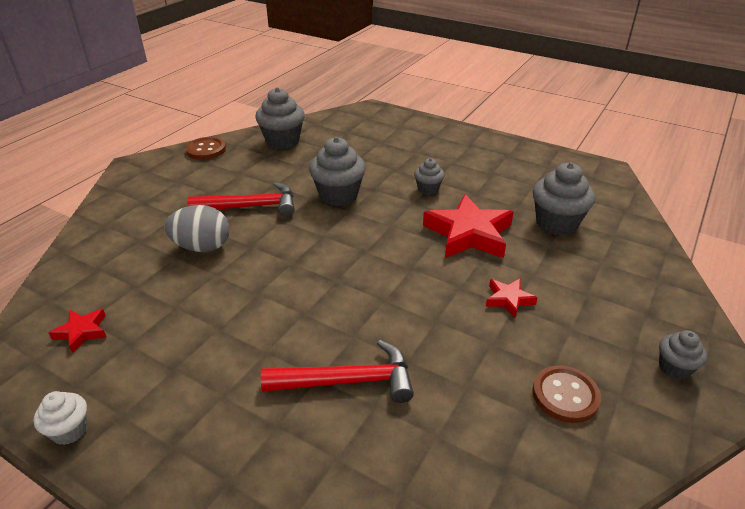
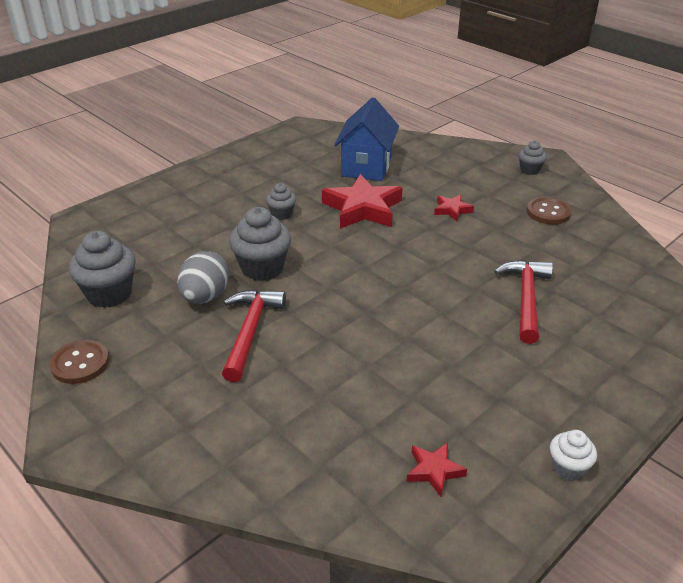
camera: 75 degrees left, 0 degrees up
(202, 247) = (314, 374): grey egg -> grey egg (205, 297)
(556, 223) = (366, 167): grey cupcake -> blue house

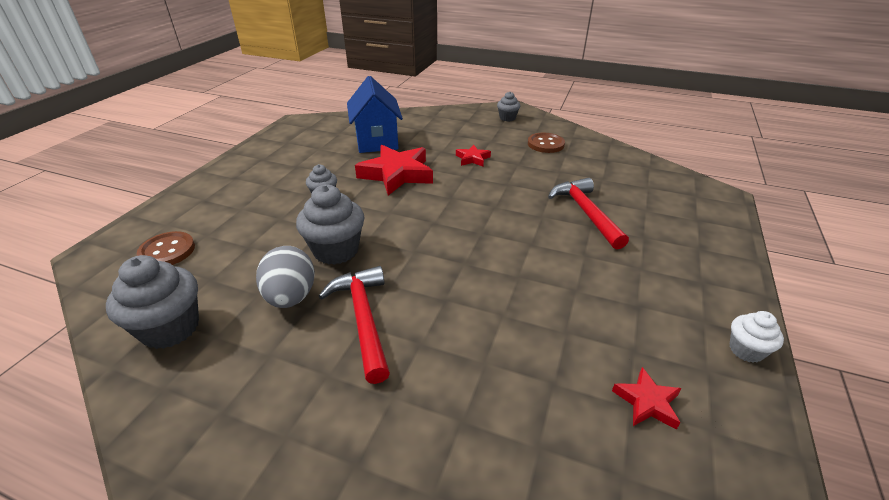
camera: 25 degrees left, 0 degrees up
(80, 363) = (169, 431): brown button -> brown button (167, 251)

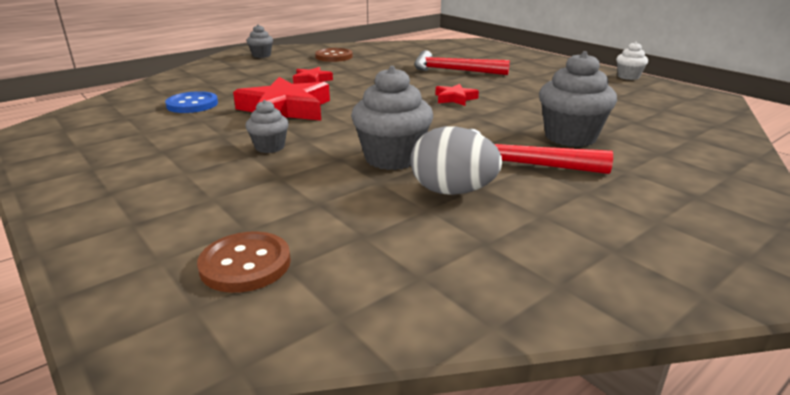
camera: 60 degrees left, 10 degrees down
(170, 328) = (445, 273): grey cupcake -> grey cupcake (570, 137)
(376, 141) = (192, 104): blue house -> blue button
(647, 402) = (661, 105): red star -> red star (455, 98)

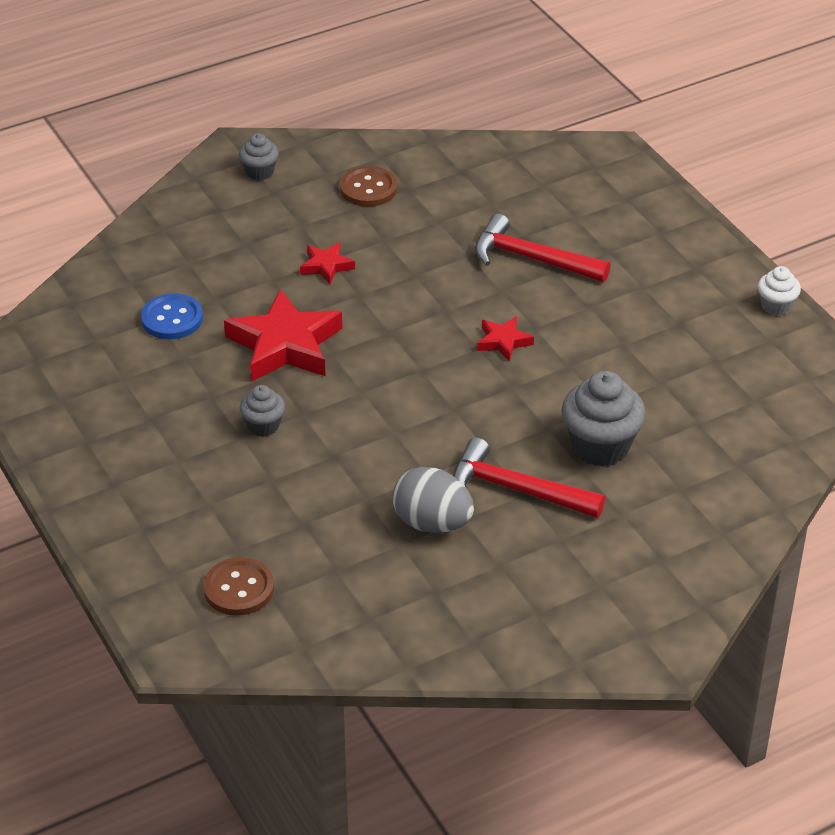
camera: 10 degrees right, 15 degrees up
(392, 158) = (389, 462): grey cupcake -> none

